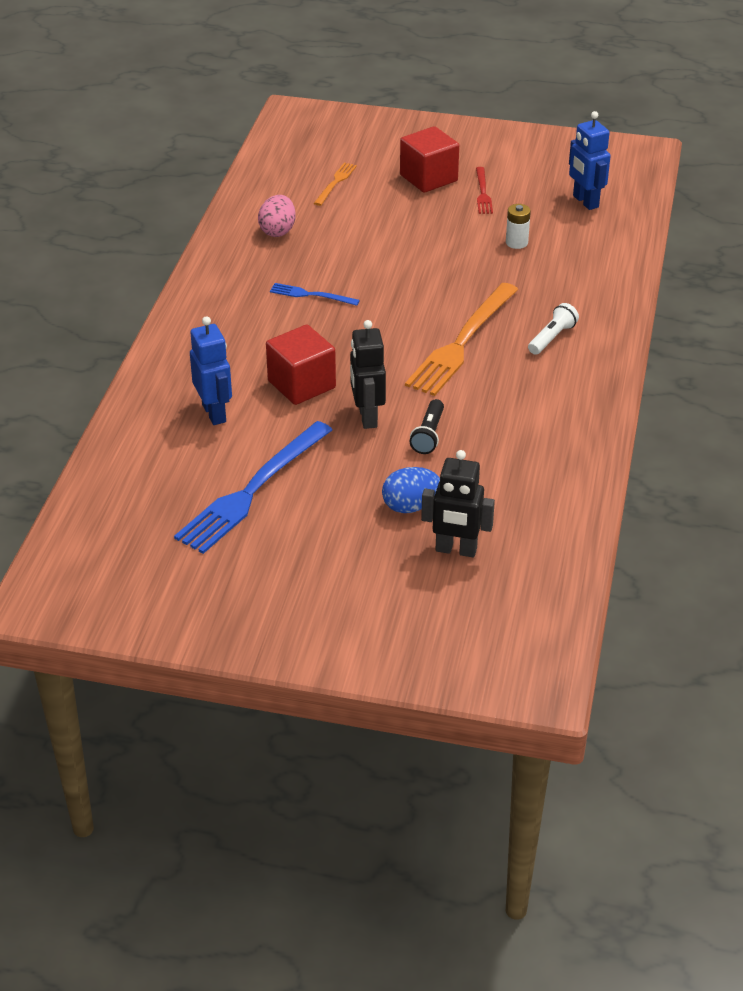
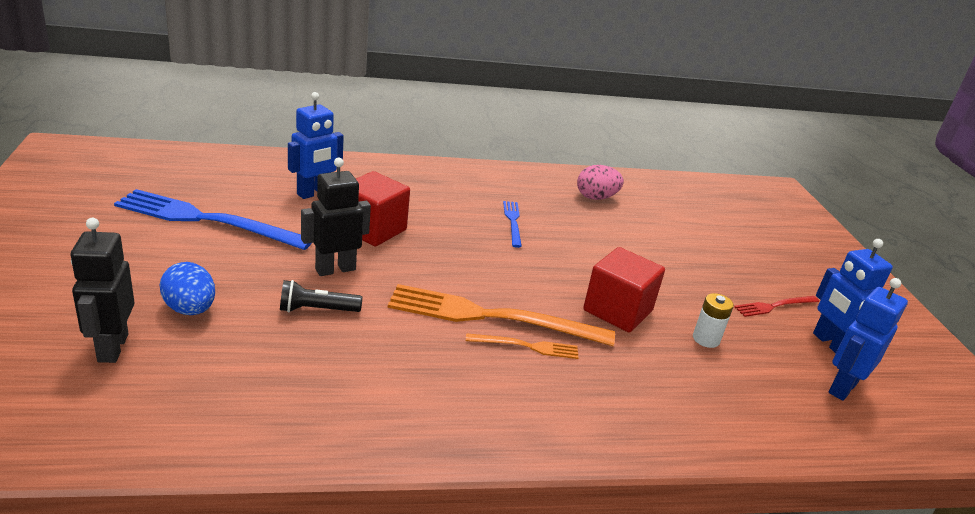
camera: 65 degrees right, 10 degrees down
(335, 183) = (697, 218): orange fork -> orange fork (526, 346)
(428, 178) = (762, 269): red cube -> red cube (617, 311)
(536, 185) = (830, 344): none -> blue robot
(552, 338) = (541, 385): white flashlight -> none

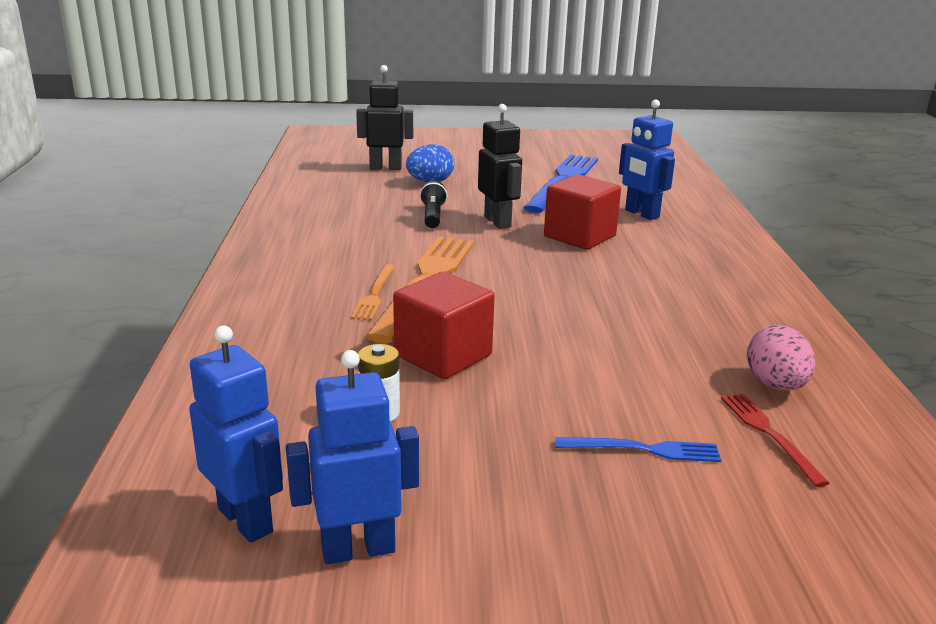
camera: 100 degrees right, 5 degrees down
(513, 222) = (643, 309): blue fork -> blue fork (643, 449)
(774, 306) = (470, 511): red fork -> red fork (769, 434)

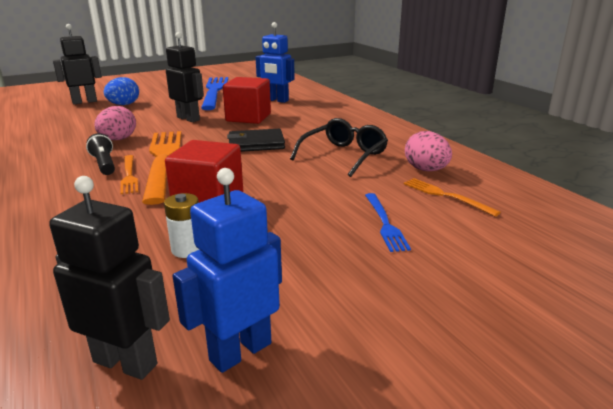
camera: 25 degrees left, 0 degrees up
(246, 520) = (126, 362): blue robot -> black robot
(392, 237) = (118, 139): none -> pink egg
(433, 216) = (140, 123): black flashlight -> black flashlight (104, 164)
(560, 283) = (256, 144): none -> black wallet
(643, 449) = (385, 223): blue fork -> blue fork turned 105 degrees clockwise
(669, 331) = (344, 155): none -> black glasses
(769, 434) = (446, 196): red fork -> orange fork

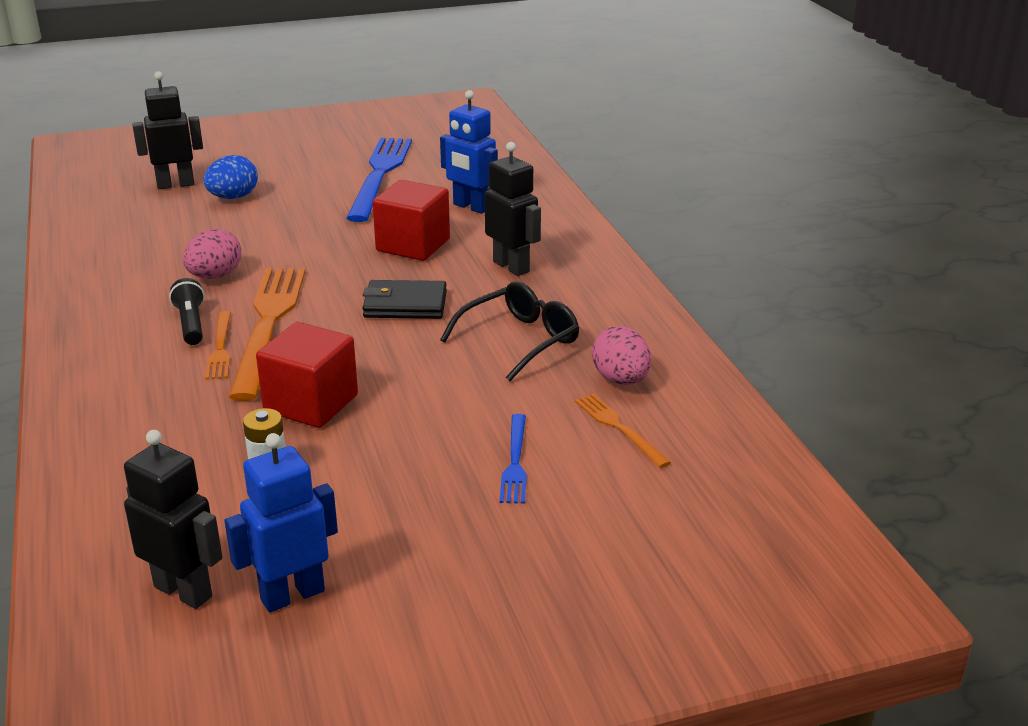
camera: 10 degrees right, 5 degrees up
(188, 118) = (323, 239): black robot -> black robot (511, 267)

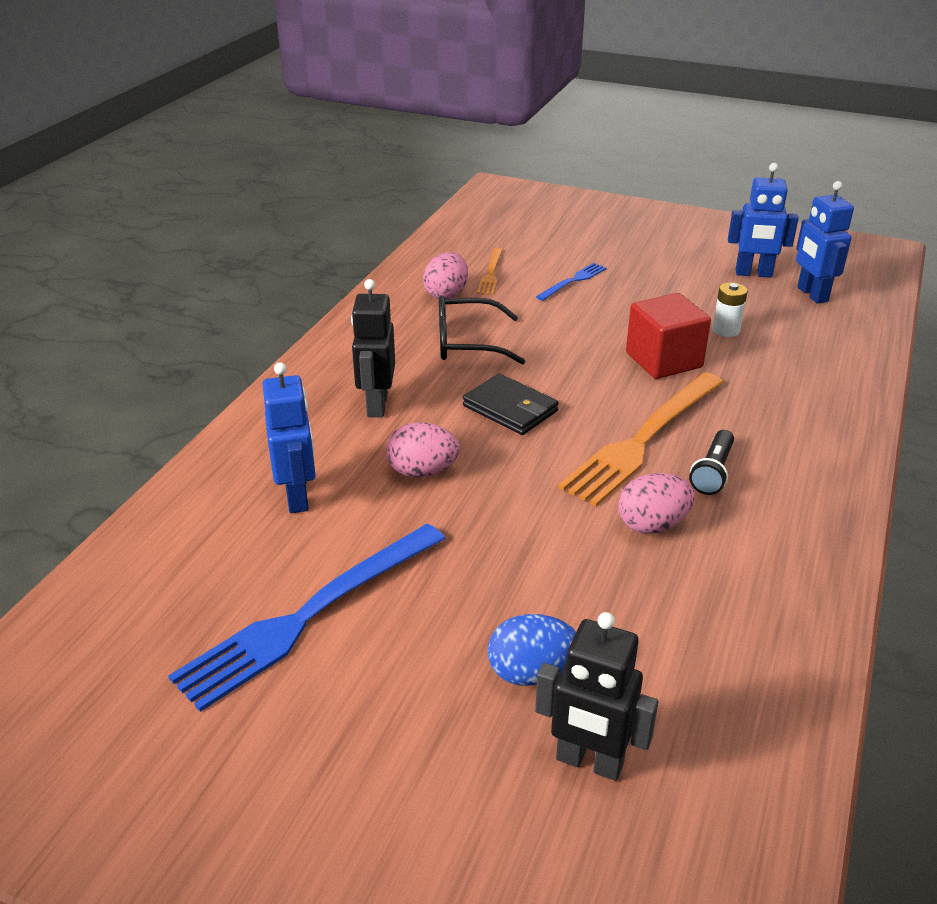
camera: 140 degrees left, 5 degrees up
(183, 591) = (812, 294): black robot -> blue robot
(220, 348) = (701, 434): orange fork -> none
(413, 245) = (422, 472): red cube -> pink egg

